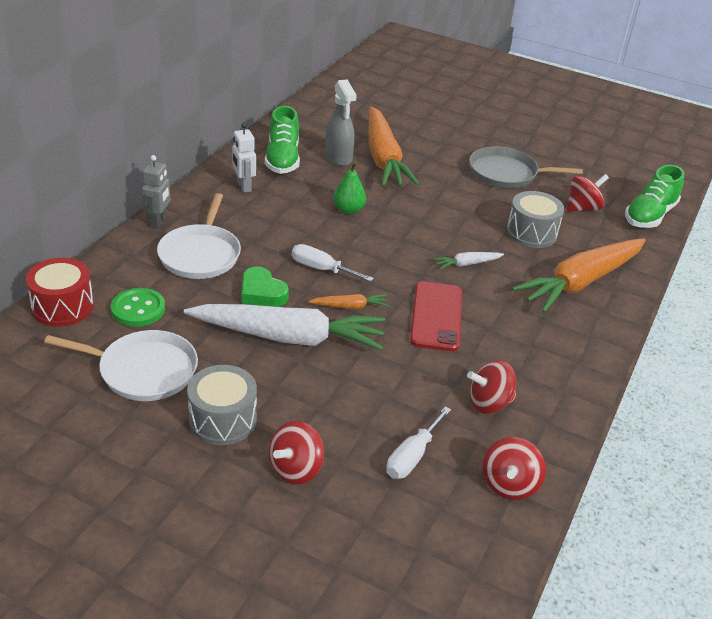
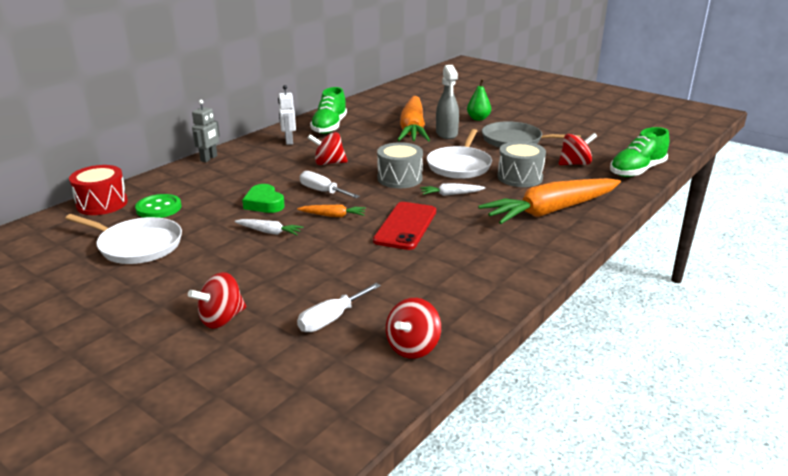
camera: 15 degrees right, 10 degrees down
(200, 254) = (229, 178): white pan -> white pan (459, 165)
(223, 420) = (180, 281): grey drum -> grey drum (399, 178)
(288, 337) = (269, 232): white carrot -> white carrot, size x0.42
(338, 157) = (376, 127): grey spray bottle -> grey spray bottle (446, 134)
(348, 210) = (366, 157): green pear -> green pear (478, 119)
(489, 403) = (423, 287): red spinning top -> red spinning top (328, 163)

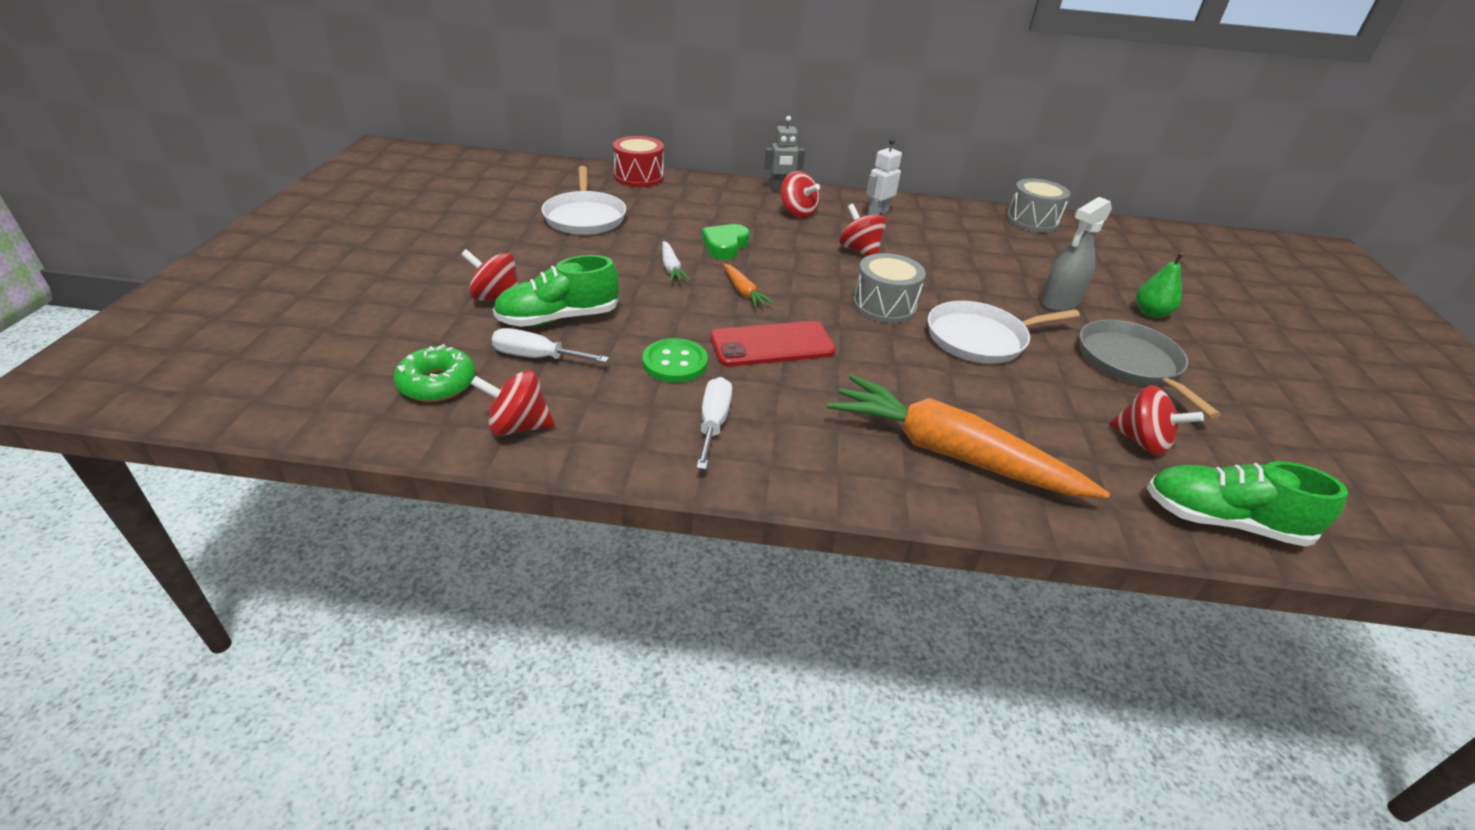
camera: 55 degrees right, 10 degrees up
(159, 208) = (658, 202): green button -> green button (675, 363)
(252, 165) = (797, 212): none -> red spinning top
(322, 191) = (789, 268): white screwdriver -> white screwdriver (713, 423)
(322, 375) = (437, 383): none -> green donut
(329, 127) = (949, 222): green shoe -> green shoe (558, 318)
(413, 129) = (1033, 274): orange carrot -> none
(451, 194) = (891, 354): white carrot -> none
(520, 177) = (1017, 398): grey drum -> grey drum (1032, 221)

